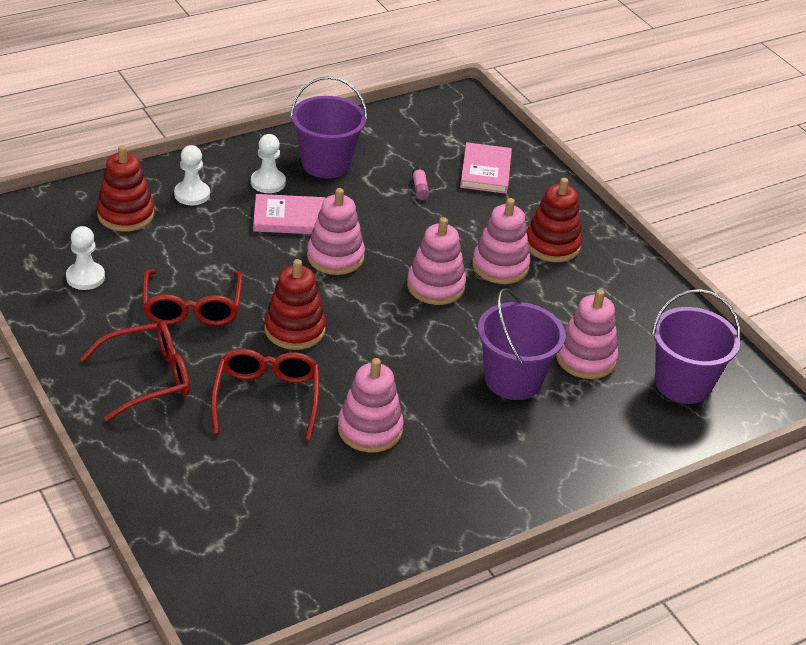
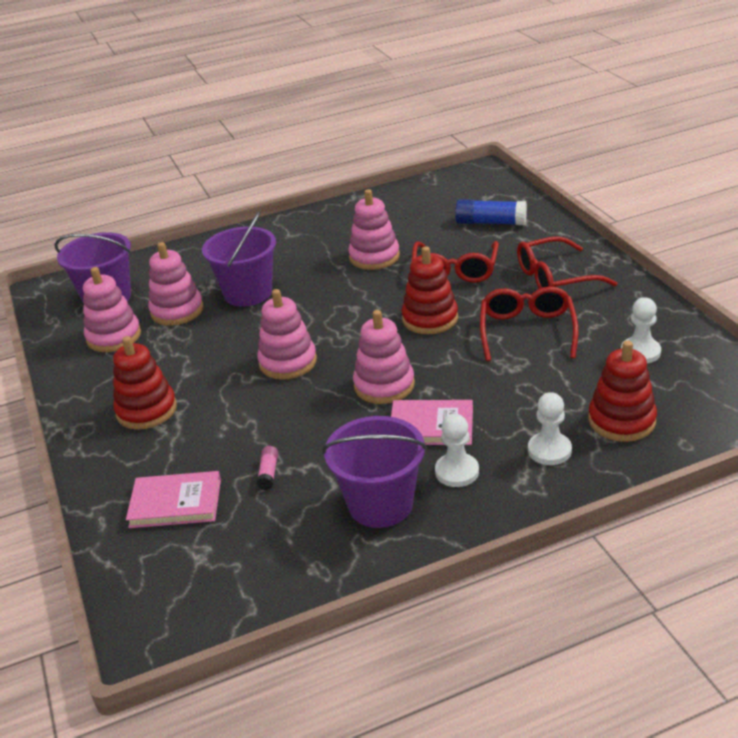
camera: 165 degrees left, 5 degrees down
(215, 485) = (490, 223): none -> blue glue stick
(485, 171) = (175, 503): pink book -> pink book turned 75 degrees clockwise
(500, 266) = (214, 385): pink stacking toy -> pink stacking toy (114, 336)

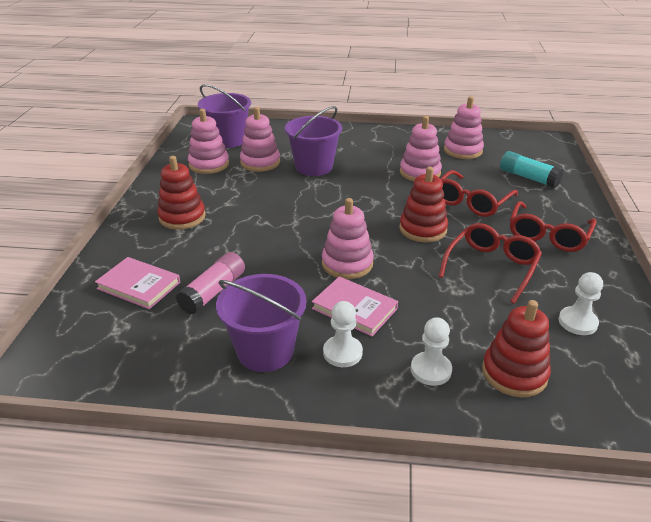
camera: 25 degrees right, 0 degrees up
(268, 473) = (213, 292): pink glue stick -> pink glue stick, size x1.94
(288, 362) = (297, 221): pink stacking toy -> pink stacking toy (463, 150)
(490, 223) = (528, 178): blue glue stick -> turquoise glue stick
(555, 278) = (548, 235): red glasses -> red glasses turned 75 degrees counterclockwise

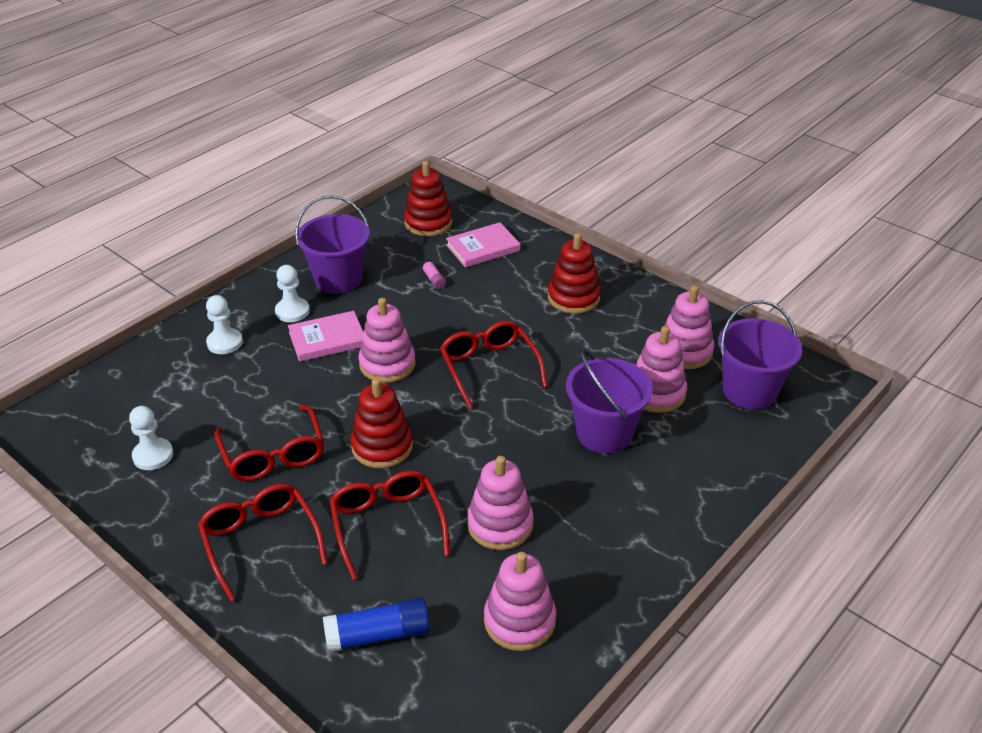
camera: 125 degrees right, 5 degrees up
(213, 292) = (433, 279): pink glue stick -> pink glue stick, size x0.51
(300, 221) = (489, 368): none -> red glasses
(514, 373) = (168, 380): red stacking toy -> red stacking toy (428, 223)
(528, 178) = (378, 635): turquoise glue stick -> blue glue stick

